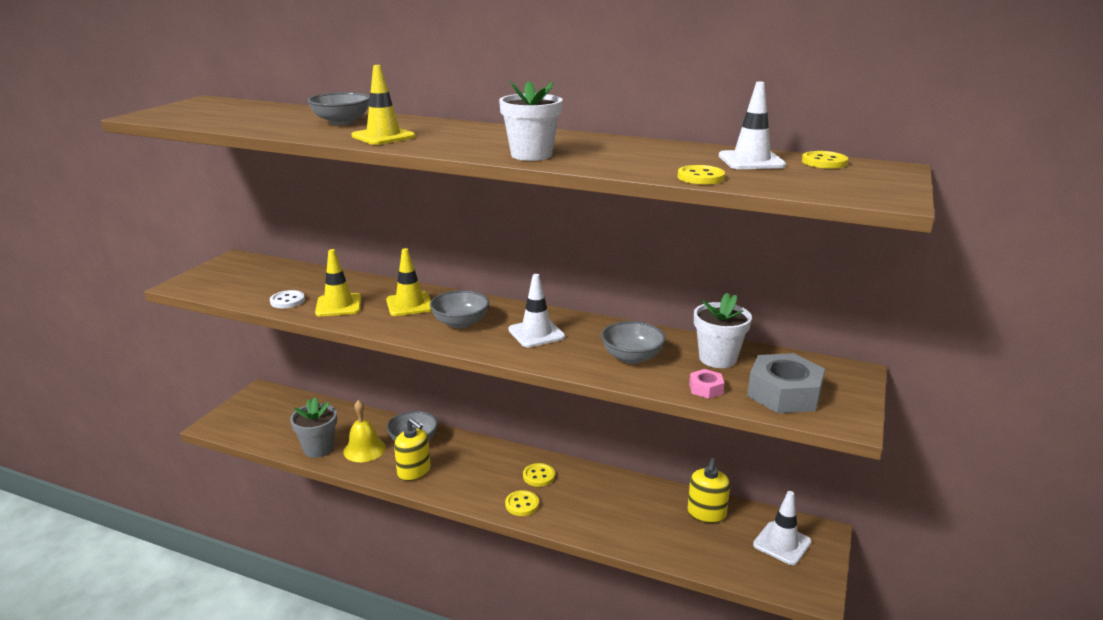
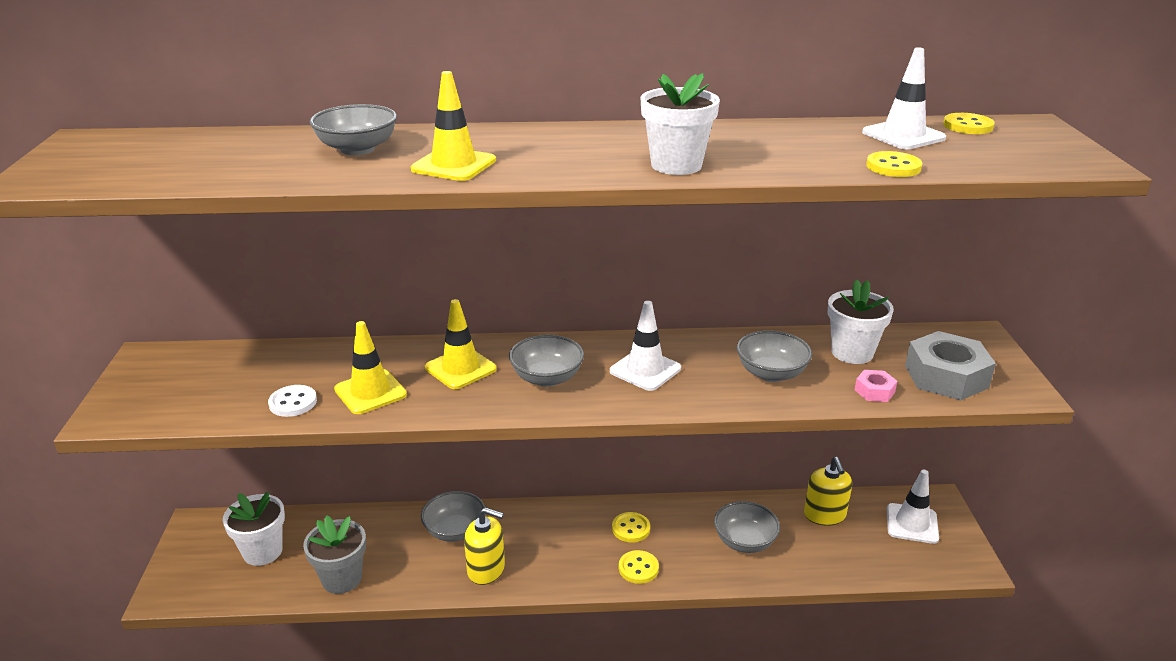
camera: 25 degrees left, 5 degrees up
(285, 418) = (263, 551): none -> white flower pot
(364, 449) = (402, 561): yellow bell -> none
(621, 512) = (744, 541): none -> grey bowl

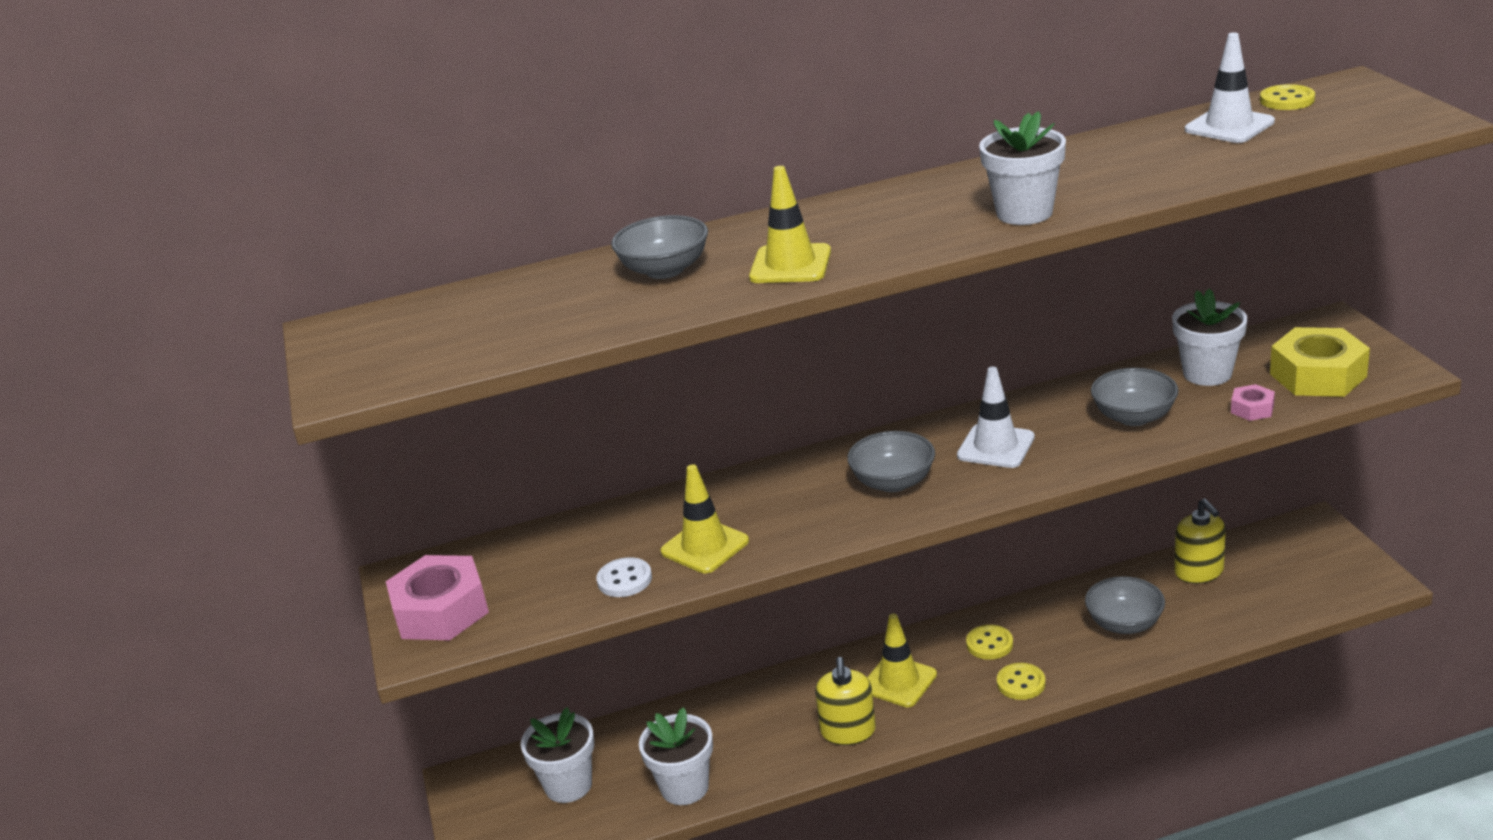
camera: 10 degrees left, 0 degrees up
(147, 391) = (441, 611): none -> pink nut
(342, 579) = (684, 787): grey flower pot -> white flower pot
(455, 531) = (786, 701): grey bowl -> none
(460, 368) = (788, 496): yellow traffic cone -> yellow traffic cone (899, 681)
(486, 569) = (848, 731): yellow soap dispenser -> yellow soap dispenser turned 90 degrees clockwise
(893, 167) = (1243, 166): yellow button -> none
(912, 523) = (1298, 556): white traffic cone -> none
(946, 376) = (1318, 375): grey nut -> yellow nut

